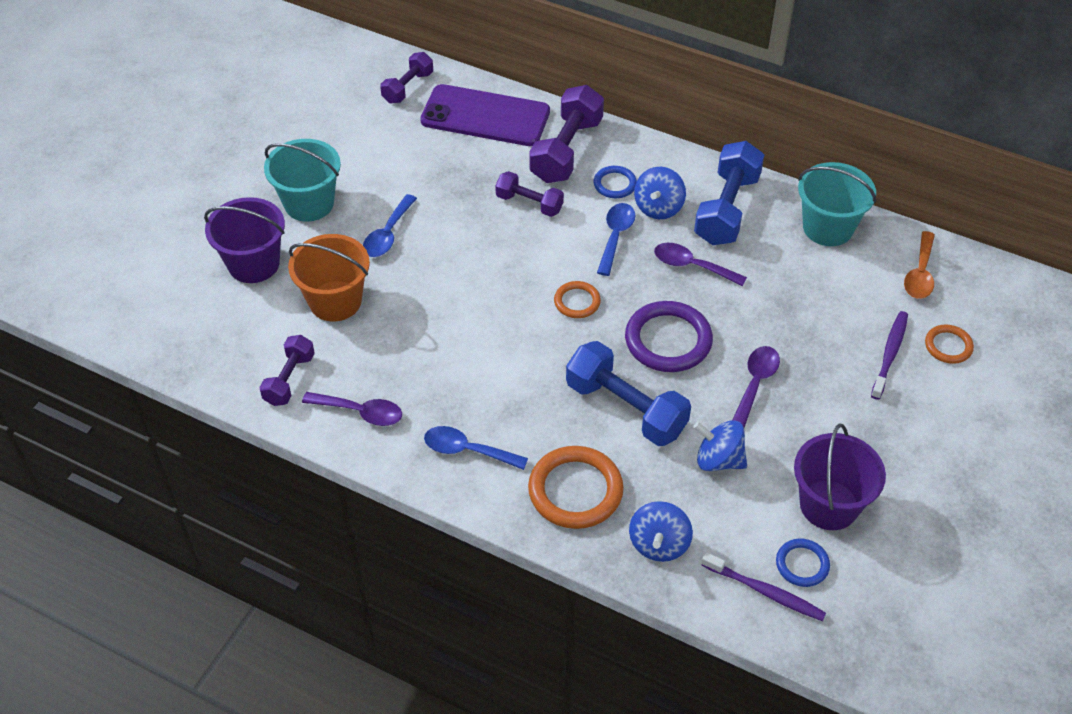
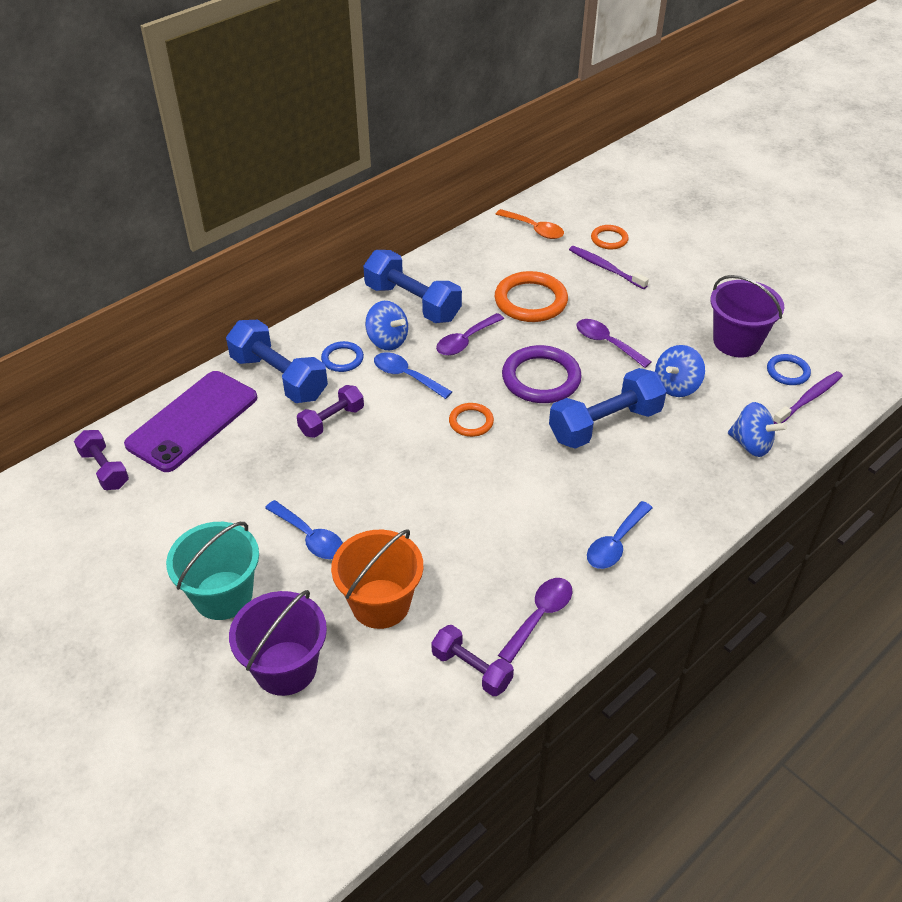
camera: 70 degrees left, 5 degrees down
(566, 150) = (279, 378): purple dumbbell -> blue dumbbell
(575, 490) = (683, 481): orange ring -> orange ring (530, 301)
(828, 227) = (464, 257): turquoise bucket -> none

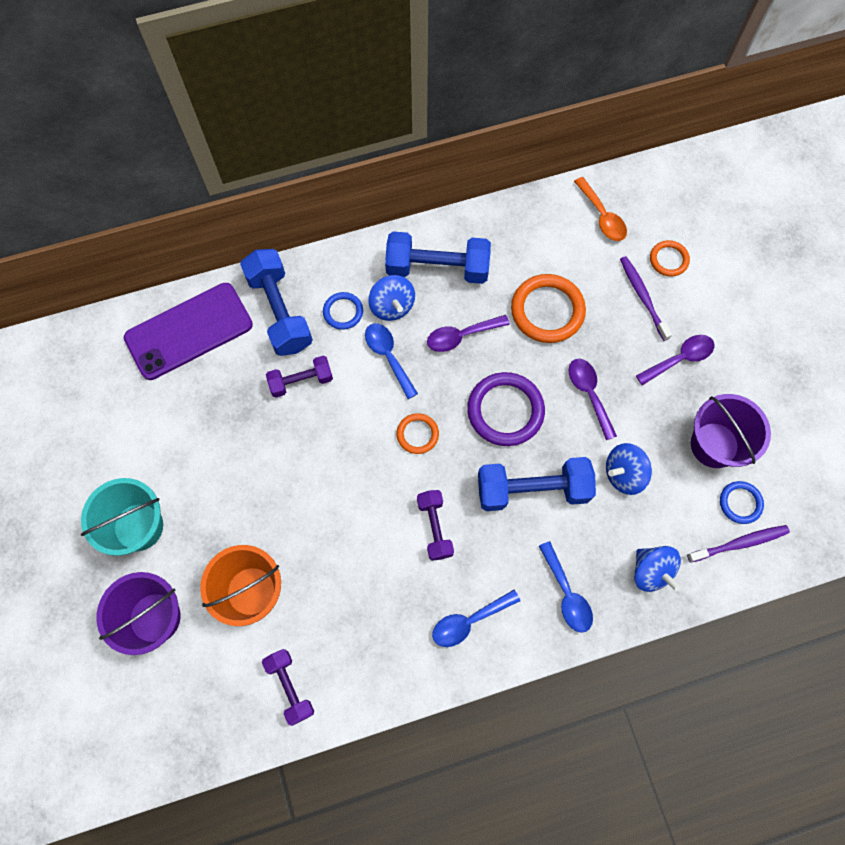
camera: 25 degrees right, 25 degrees up
(105, 469) = (101, 355): purple dumbbell -> purple dumbbell (435, 527)
(310, 537) = (228, 499): blue spoon -> blue spoon (566, 594)
(412, 303) = (437, 268): blue dumbbell -> blue dumbbell turned 60 degrees counterclockwise
(540, 616) = (368, 663): purple spoon -> purple spoon (680, 359)

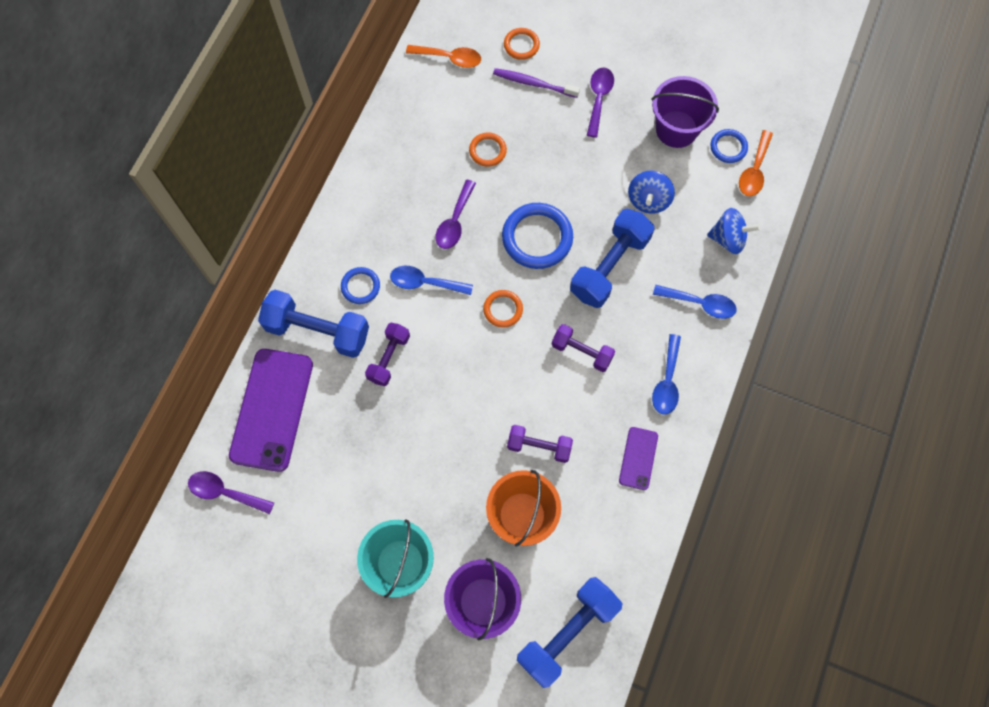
camera: 50 degrees left, 0 degrees up
(290, 687) = (615, 540): purple dumbbell -> purple dumbbell (539, 446)
(378, 650) = (638, 458): none -> purple phone
(392, 306) = (388, 249): blue spinning top -> none
(437, 268) = (386, 195): blue dumbbell -> blue dumbbell (567, 632)
(505, 410) = (537, 238): purple ring -> blue ring
(547, 310) = (487, 151): orange ring -> orange ring, size x0.54
(589, 394) = (573, 175): purple spoon -> purple spoon (225, 492)
(739, 543) = (754, 170): purple toothbrush -> orange spoon

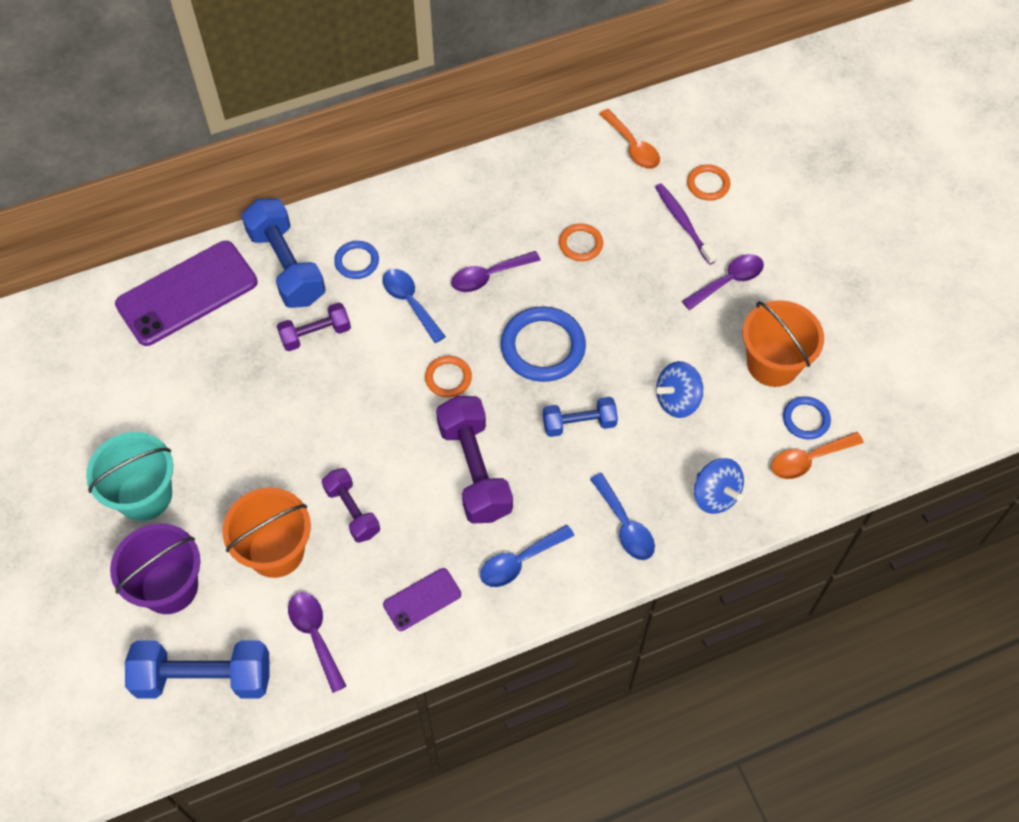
camera: 45 degrees right, 10 degrees down
(225, 492) = (86, 322): purple spoon -> purple spoon (315, 635)
(582, 352) = (475, 470): purple dumbbell -> purple dumbbell, size x1.69
(609, 266) = (579, 424): blue dumbbell -> blue dumbbell, size x0.59
(676, 129) = (773, 364): purple bucket -> orange bucket

